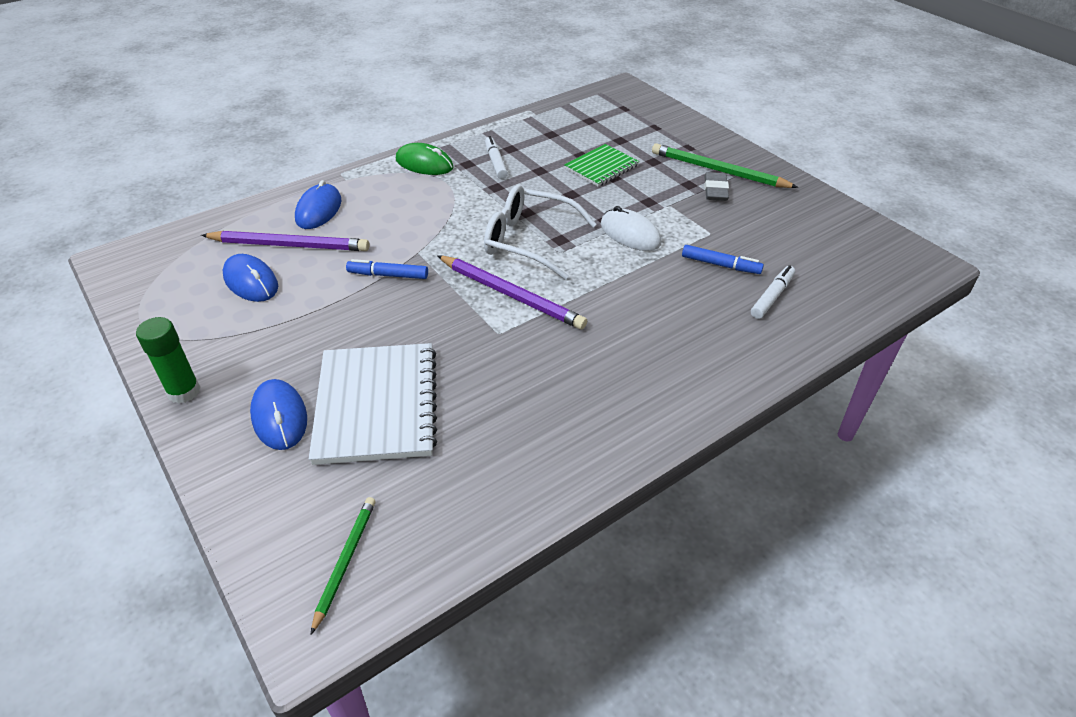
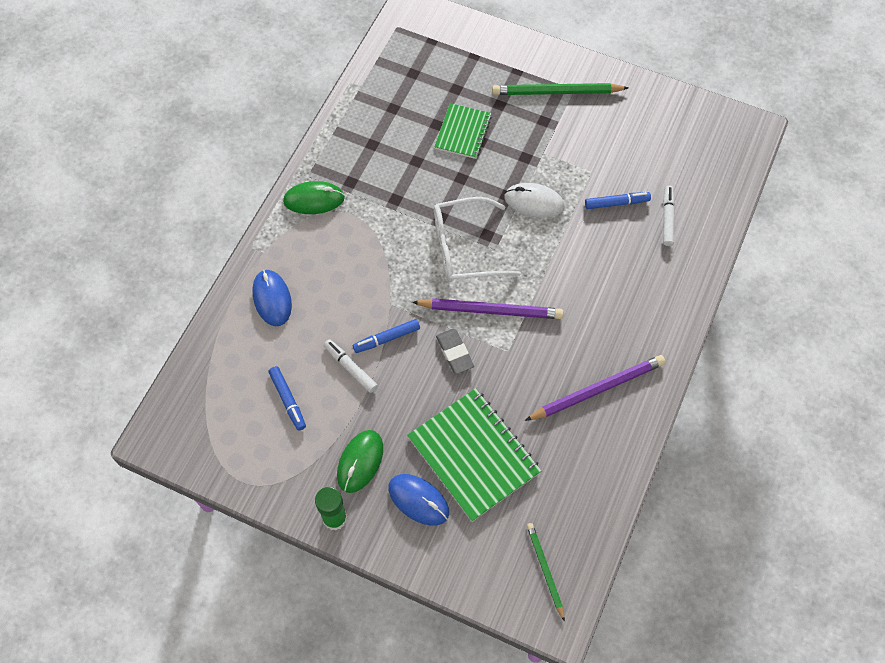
camera: 30 degrees left, 20 degrees up
(251, 281) = (288, 400): blue mouse -> blue marker
(260, 357) = (360, 462): none -> green mouse
(289, 245) = (283, 348): purple pencil -> purple pencil (597, 389)
(376, 405) = (473, 455): white notebook -> green notebook
(495, 162) = (372, 168): white marker -> white marker (350, 368)
(715, 190) = (567, 118): grey eraser -> grey eraser (454, 353)

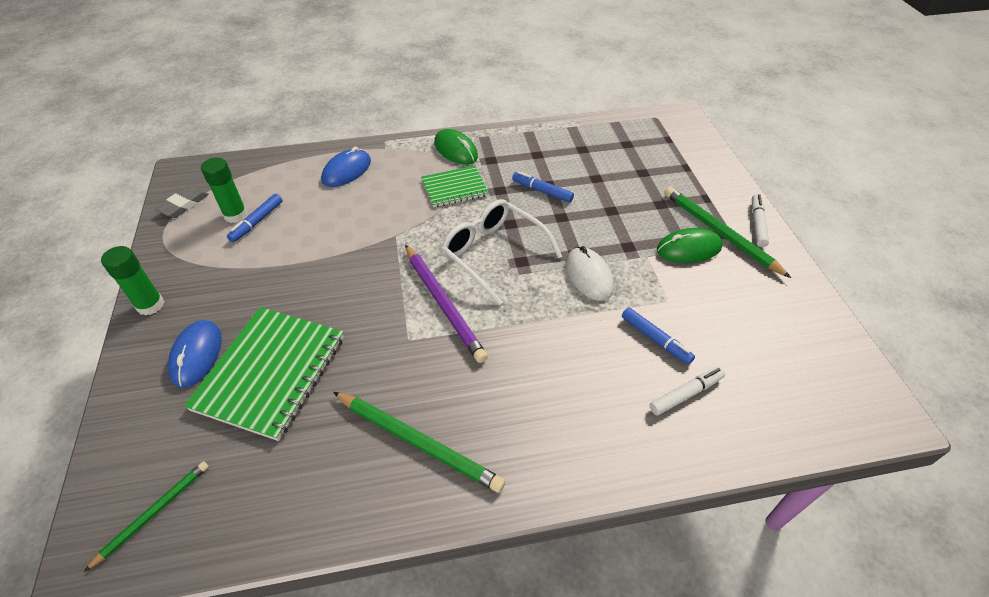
camera: 55 degrees right, 15 degrees down
(264, 414) = (235, 215): none -> green glue stick
(350, 368) = (313, 242): white marker -> white marker (757, 224)
(360, 462) = (219, 294): green mouse -> green mouse (688, 249)
(386, 338) = (358, 250): blue marker -> blue marker (542, 191)
(454, 353) = (377, 301): grey eraser -> grey eraser (184, 204)
(463, 132) = (607, 196): green notebook -> green notebook (454, 188)
(597, 389) = (418, 441): purple pencil -> green pencil

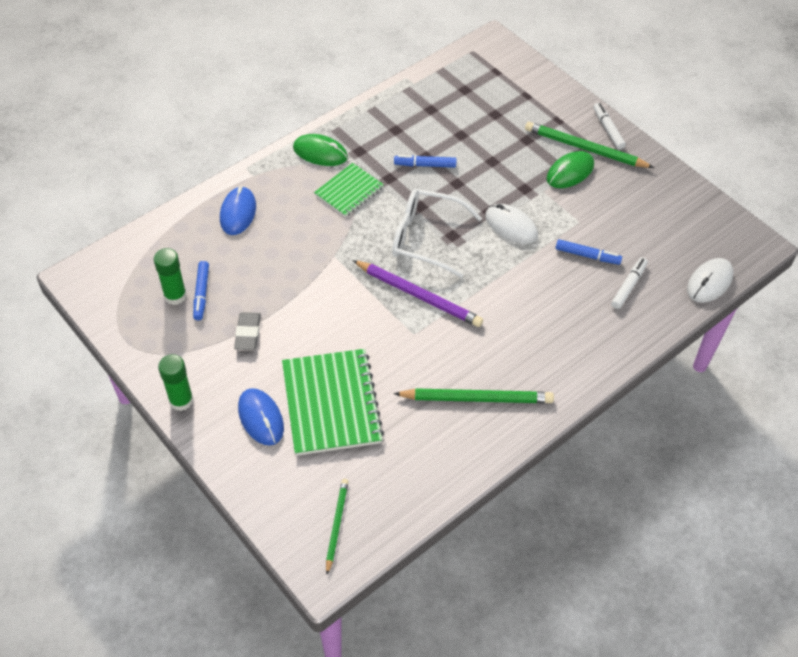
camera: 30 degrees left, 5 degrees up
(184, 204) = (115, 306): grey eraser -> grey eraser (248, 333)
(798, 435) = (709, 282): none -> white mouse

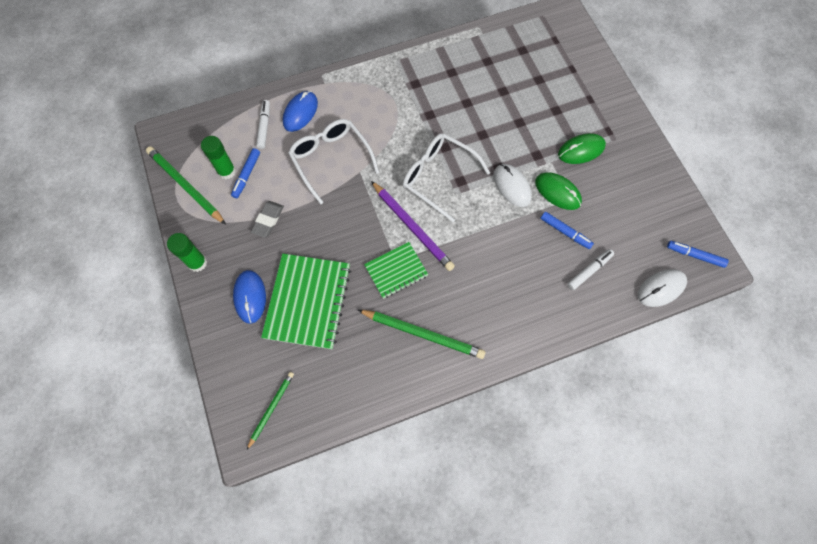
camera: 20 degrees right, 15 degrees up
(296, 252) = (331, 160): none -> white glasses
(320, 153) = (384, 77): green mouse -> green mouse (557, 192)
(349, 191) = (393, 118): green notebook -> green notebook (396, 270)
(425, 165) = (463, 110): blue marker -> blue marker (695, 255)
(585, 149) = (602, 132): green pencil -> green pencil (185, 186)
(608, 129) = (629, 119): white marker -> white marker (264, 127)

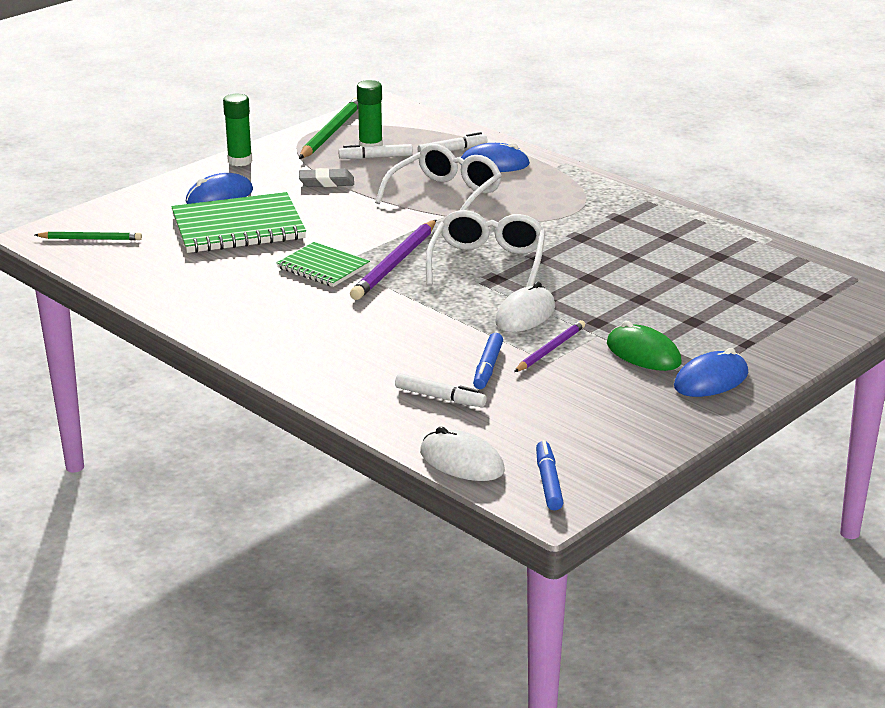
camera: 65 degrees right, 40 degrees down
(246, 175) = (376, 157): blue marker -> white marker
(423, 334) = (248, 302): green pencil -> none
(557, 192) = (550, 349): green mouse -> purple pencil
(621, 134) = (711, 380): none -> blue mouse

